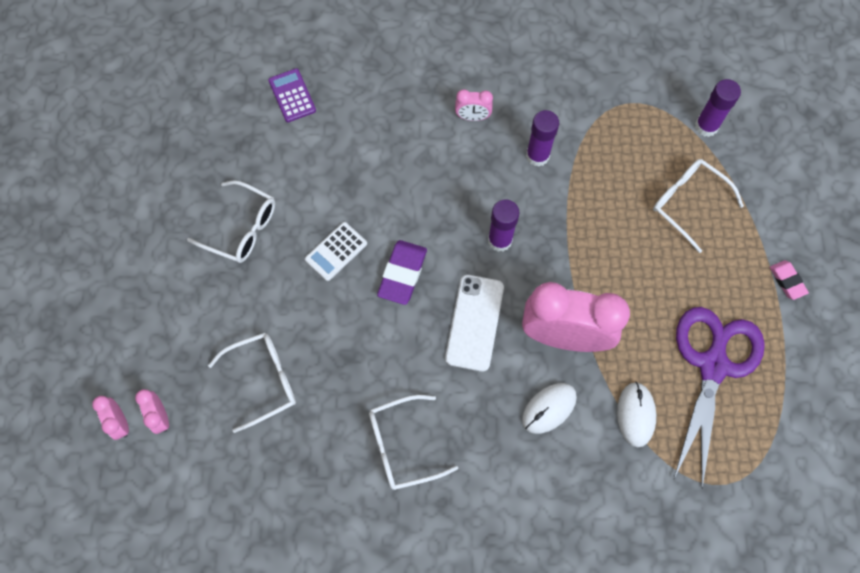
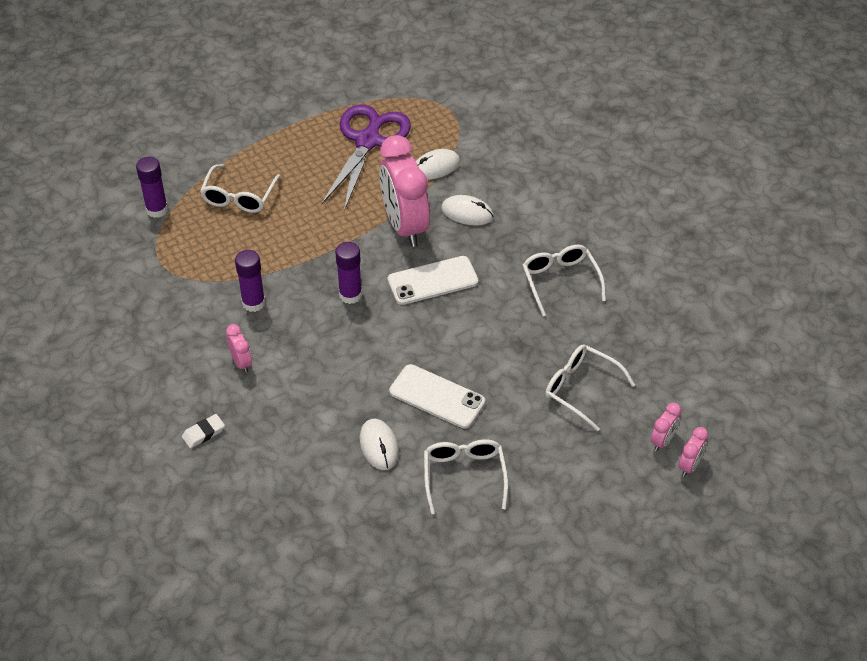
camera: 120 degrees left, 20 degrees down
(292, 96) = (303, 511): purple calculator -> none
(316, 179) = (379, 446): none -> white mouse
(336, 251) = (437, 397): white calculator -> white phone
(402, 274) = (425, 343): purple eraser -> none
(402, 446) = (560, 281): white glasses -> white glasses turned 150 degrees counterclockwise
(414, 60) = (203, 433): none -> white eraser
(713, 366) = (368, 141): purple scissors -> purple scissors turned 120 degrees clockwise
(787, 281) = (271, 124): pink eraser -> none

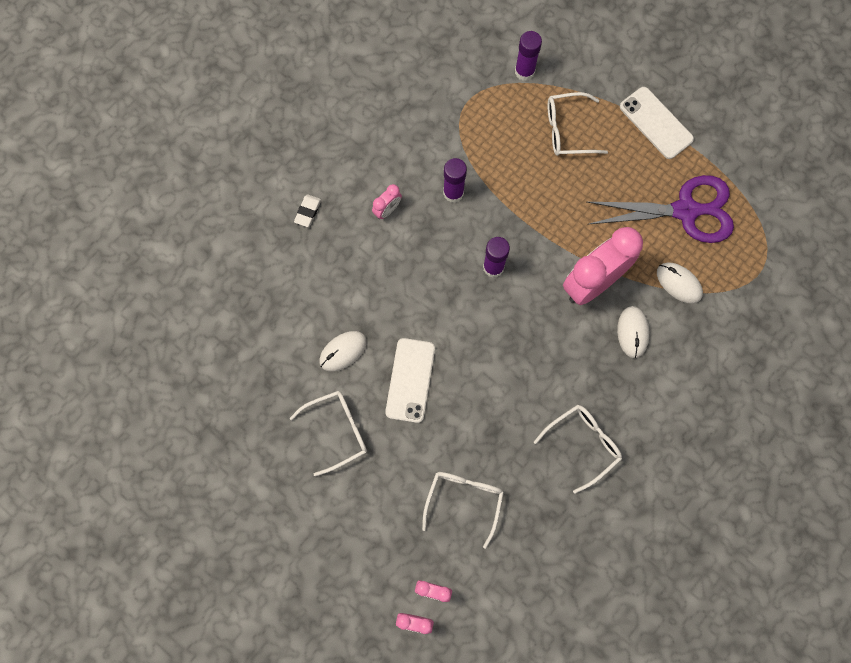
camera: 70 degrees right, 25 degrees up
(203, 433) = (308, 211): white eraser -> white eraser turned 75 degrees clockwise
(433, 281) = (537, 331): white phone -> white phone (656, 123)

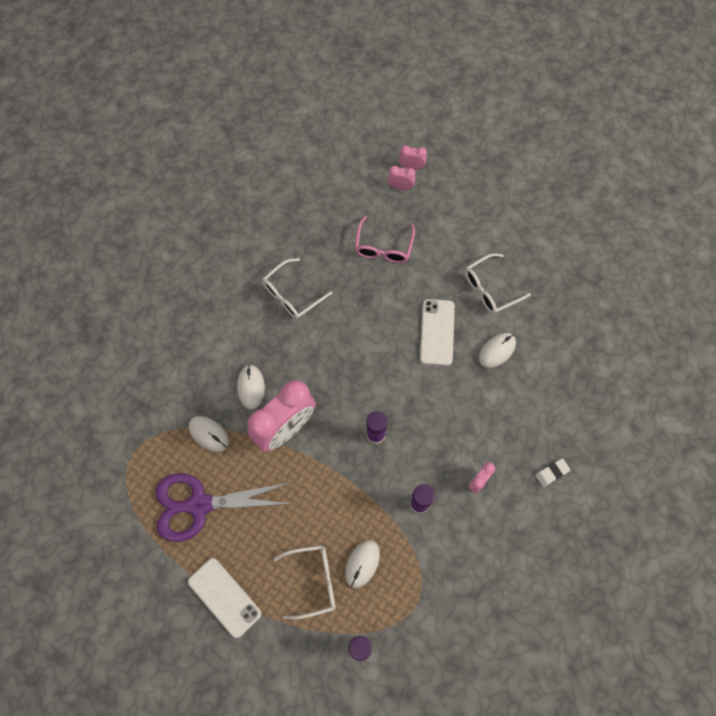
camera: 175 degrees right, 5 degrees down
(308, 211) = (552, 473): white eraser -> white eraser turned 45 degrees clockwise
(464, 500) = (383, 247): white glasses -> pink glasses
(517, 141) = (362, 564): none -> white mouse

